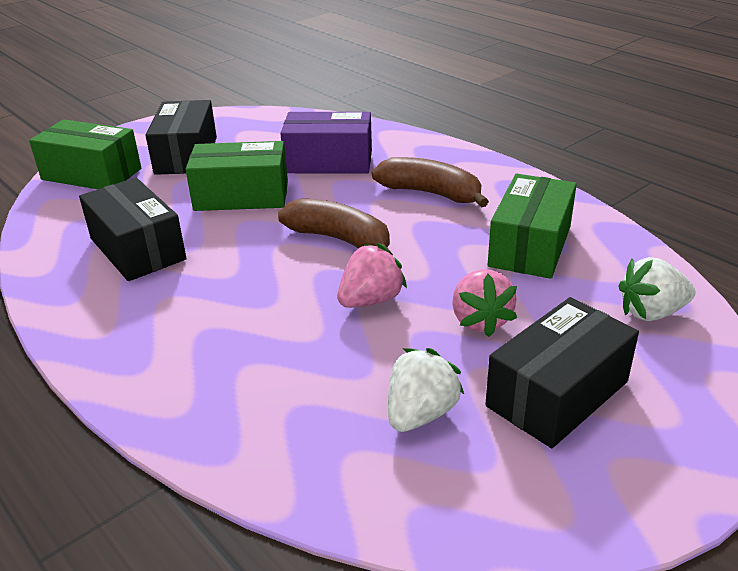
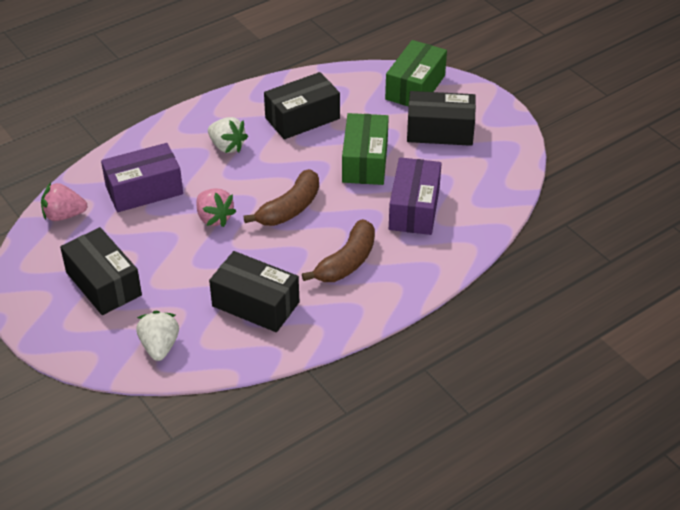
camera: 95 degrees right, 10 degrees up
(311, 386) = (144, 190): none -> purple box
(420, 414) = (109, 228): white strawberry -> white strawberry (227, 146)
(480, 321) = (178, 263): pink strawberry -> pink strawberry (64, 215)
(530, 246) = (255, 304): green box -> black box

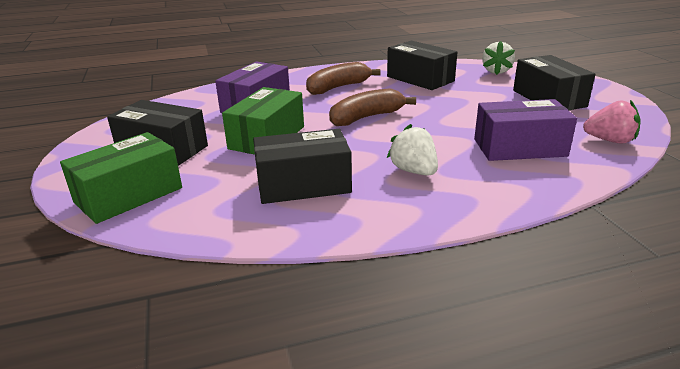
camera: 160 degrees left, 15 degrees down
(214, 218) = (443, 120): pink strawberry -> none

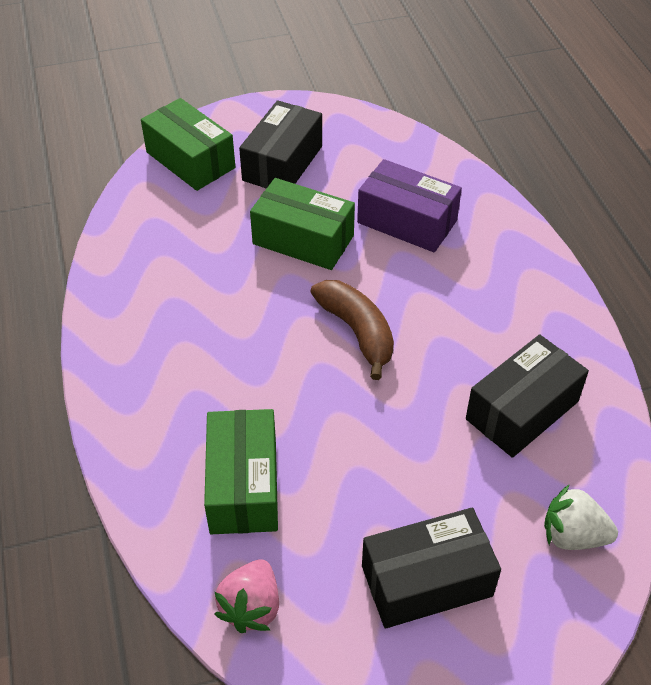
camera: 90 degrees right, 20 degrees up
(303, 185) = (186, 275): black box -> none
(338, 87) = (476, 304): brown banana -> none
(414, 171) = (199, 366): white strawberry -> none
(519, 148) = (243, 485): purple box -> green box

